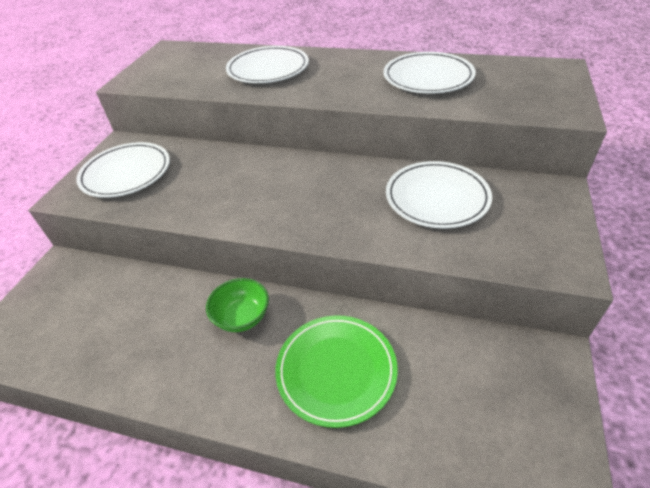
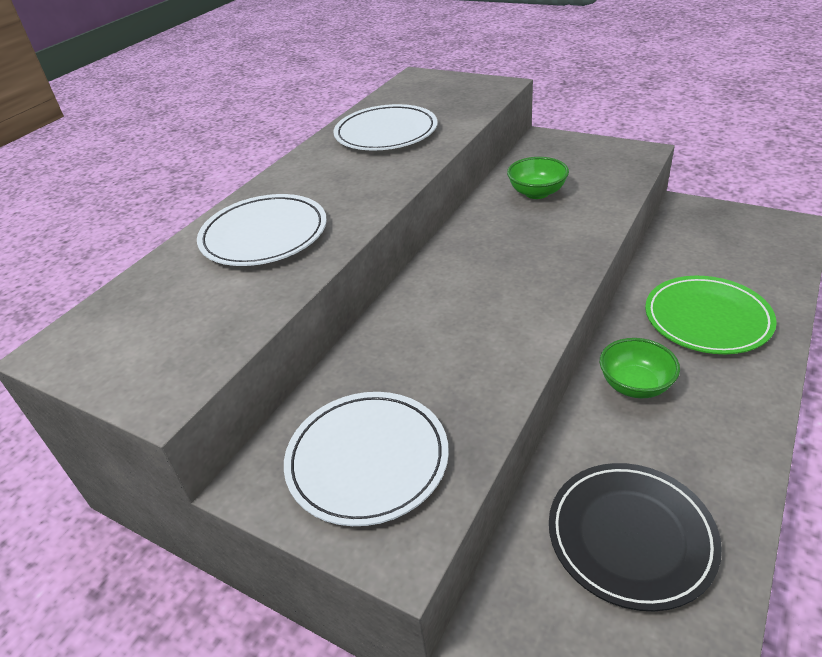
camera: 75 degrees left, 5 degrees down
(105, 319) = (630, 537): none -> black plate
(437, 198) = (536, 193): white plate -> green bowl

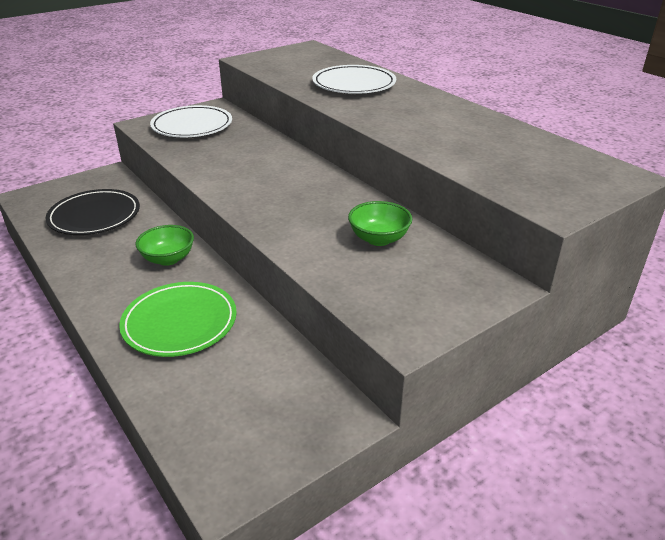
camera: 110 degrees right, 5 degrees down
(386, 133) = (474, 135): white plate -> none

